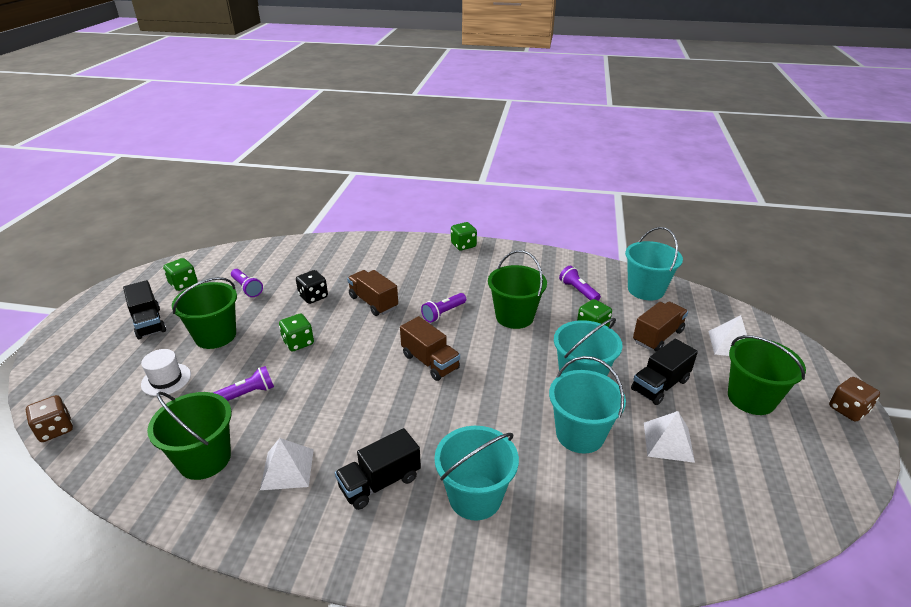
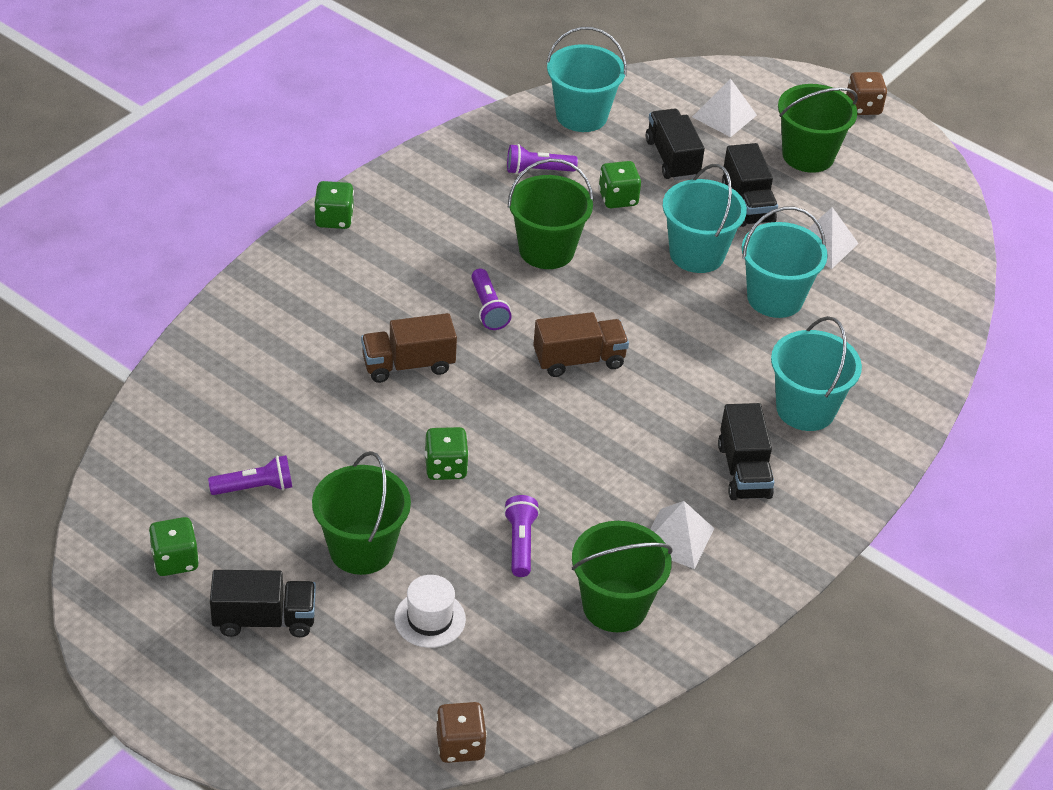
camera: 65 degrees left, 10 degrees up
(313, 297) = (341, 421): black dice -> none
(657, 336) = (672, 158): brown truck -> black truck

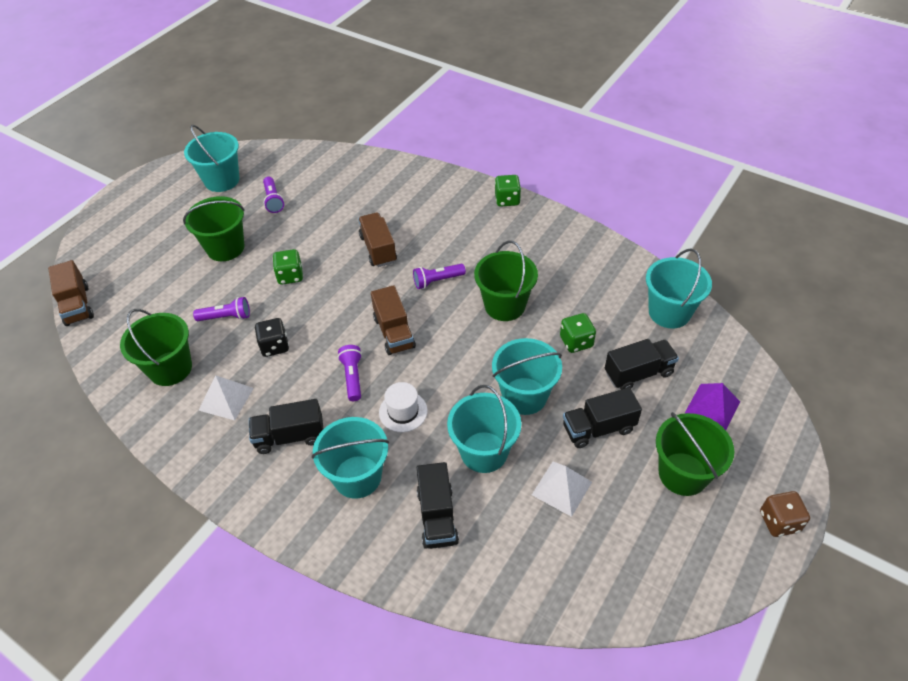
camera: 90 degrees right, 5 degrees up
(175, 560) = (222, 180): green dice -> turquoise bucket
(264, 619) = (178, 217): black truck -> black truck (437, 516)
(430, 619) = (170, 282): white hat -> white hat (403, 411)
(460, 745) = (77, 305): brown dice -> brown truck
(537, 170) = (592, 292): purple flashlight -> purple flashlight (353, 377)
(586, 486) = (275, 346): none -> black dice
(724, 116) = (712, 407): white pyramid -> purple pyramid

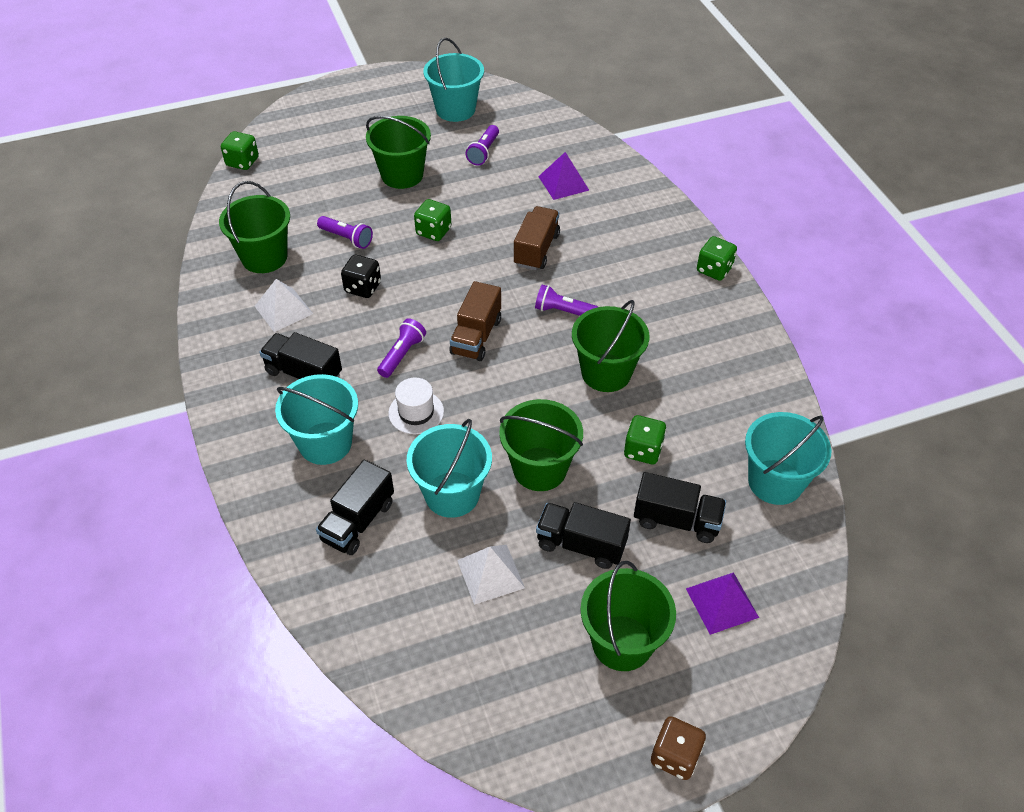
camera: 35 degrees right, 0 degrees up
(77, 305) = (242, 162): brown truck -> green dice
(353, 194) = (563, 183): none -> purple pyramid
(524, 396) = (540, 469): turquoise bucket -> green bucket

